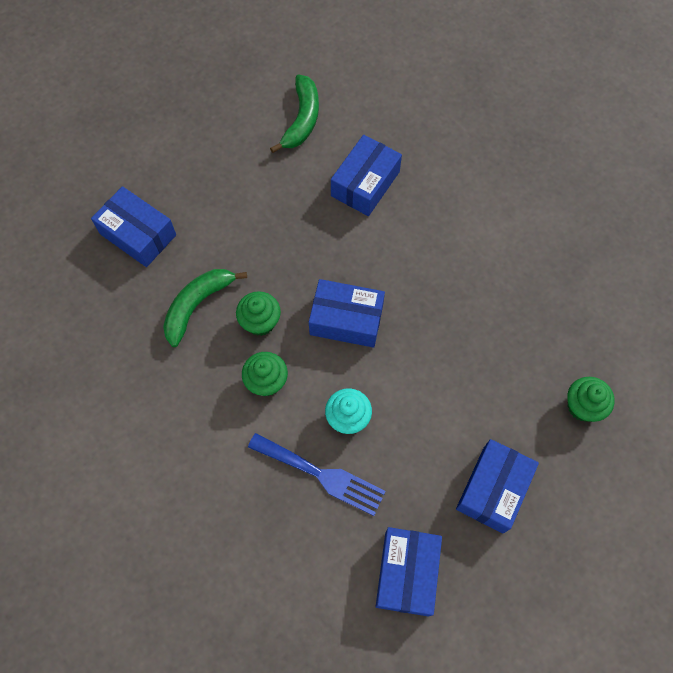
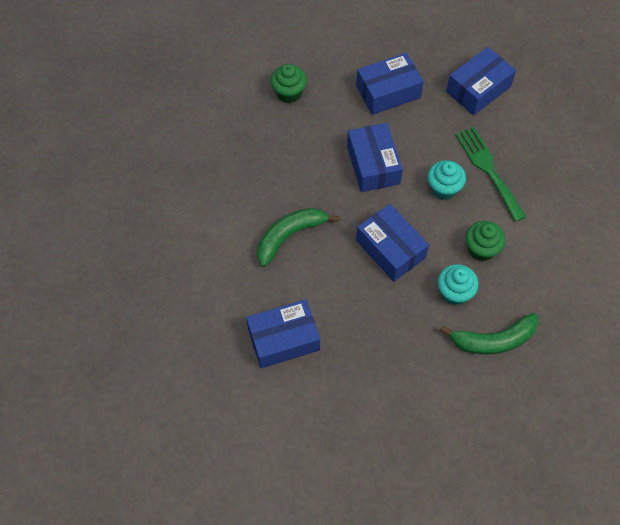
camera: 140 degrees left, 5 degrees down
(138, 234) = (502, 438): blue box -> blue box (373, 165)
(260, 322) = (454, 293): green cupcake -> turquoise cupcake
(302, 120) = (282, 439): green banana -> green banana (290, 236)
(322, 475) = (488, 169): blue fork -> green fork

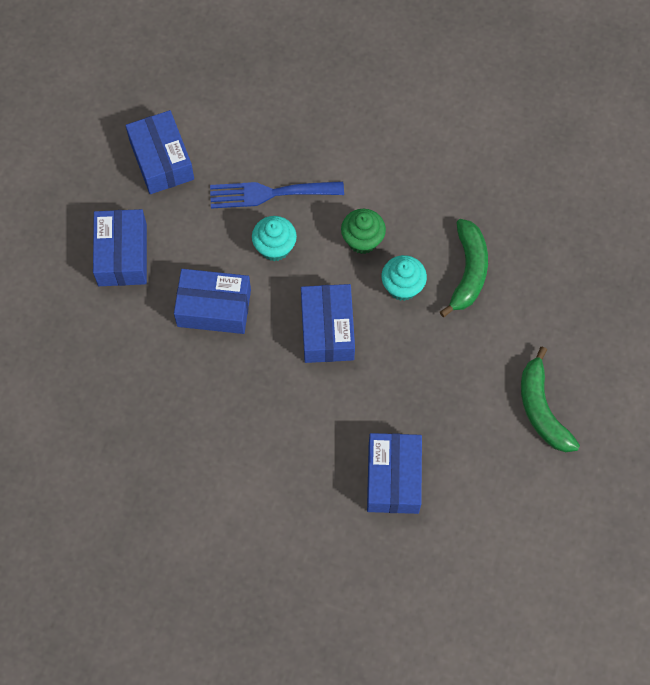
camera: 70 degrees left, 5 degrees up
(289, 93) = (74, 364): green cupcake -> none
(290, 236) = (269, 429): green banana -> green banana (541, 409)
(390, 249) = (327, 330): blue box -> blue box turned 75 degrees counterclockwise
(488, 169) = (269, 193): green fork -> blue fork

